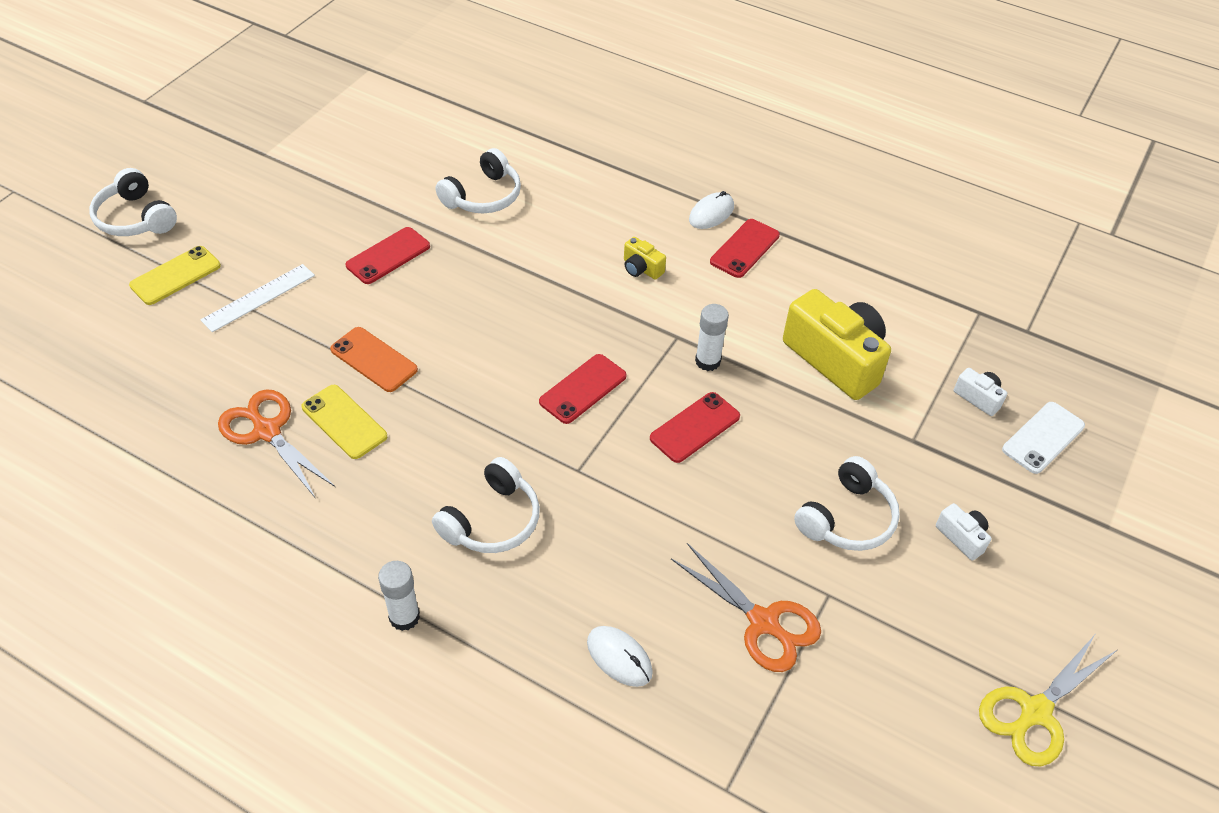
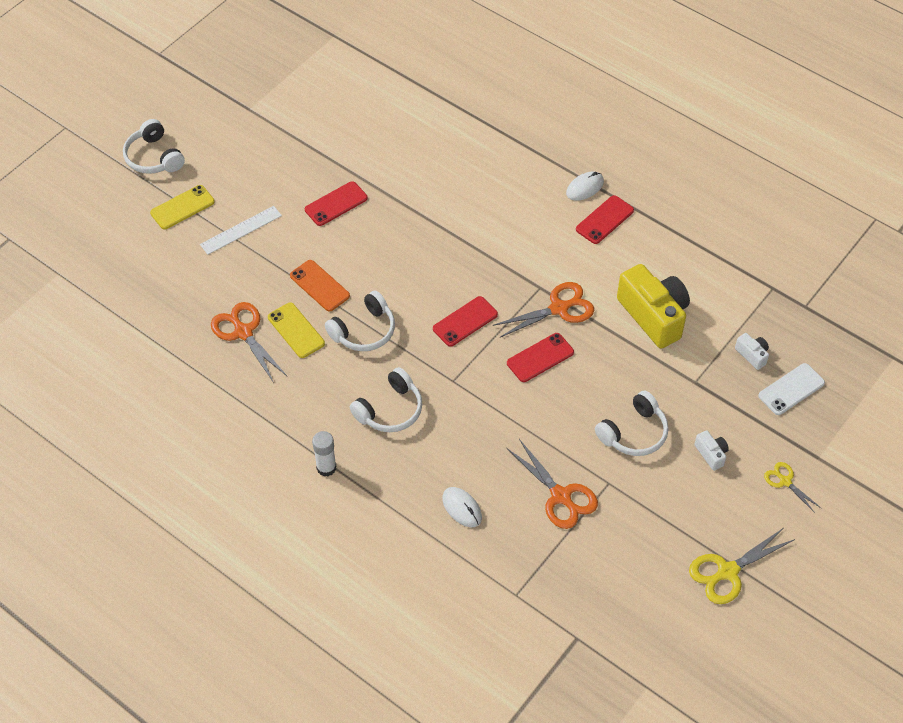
camera: 10 degrees right, 5 degrees up
(483, 196) = (412, 159): white headphones -> white headphones (364, 331)
(641, 268) = (523, 230): yellow camera -> none
(707, 361) = (559, 308): white glue stick -> orange scissors
(1075, 565) = (785, 481): none -> yellow scissors

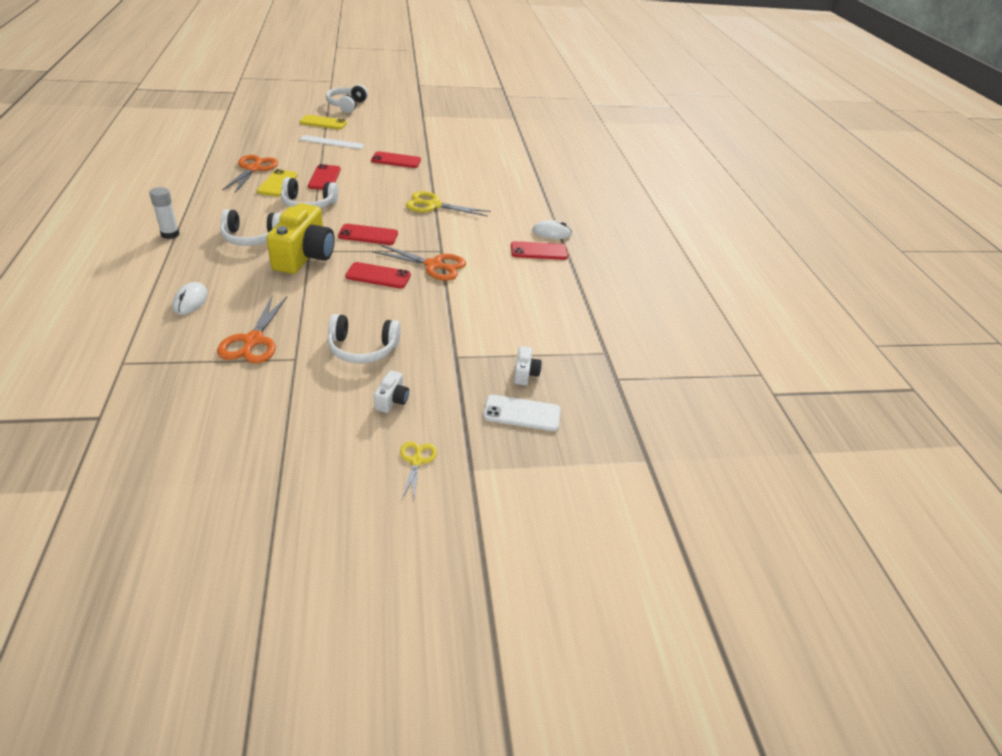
camera: 40 degrees right, 15 degrees down
(319, 286) = (324, 178): orange phone -> red phone
(653, 316) = (489, 308): yellow camera -> yellow camera (304, 256)
(727, 571) = (266, 475): yellow scissors -> yellow scissors (434, 205)

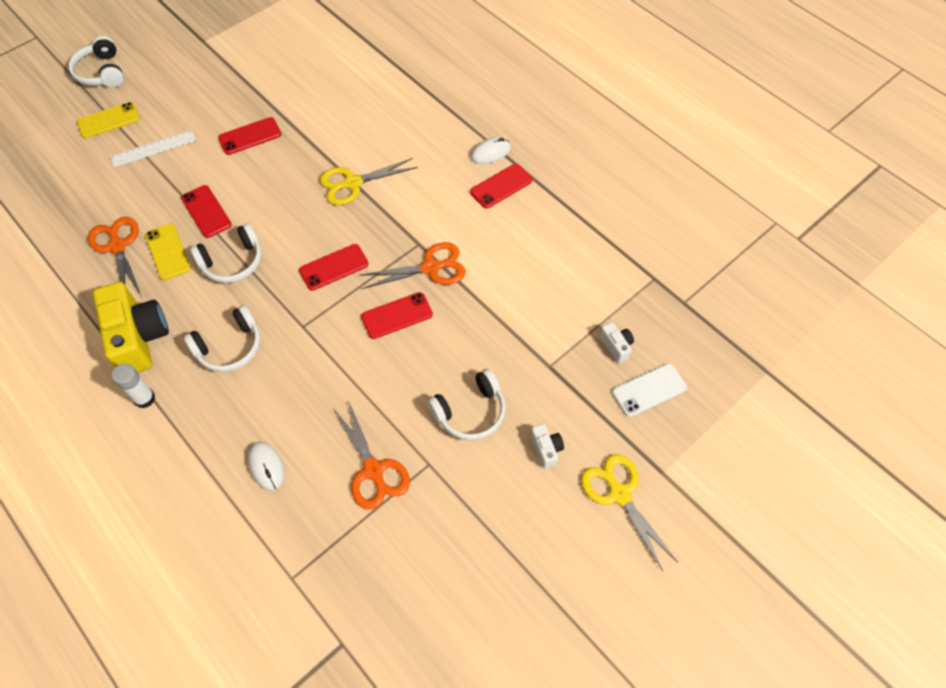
camera: 30 degrees left, 20 degrees up
(304, 256) = (306, 337): yellow camera -> yellow camera (138, 338)
(416, 461) = (619, 494): yellow scissors -> yellow scissors, size x1.73

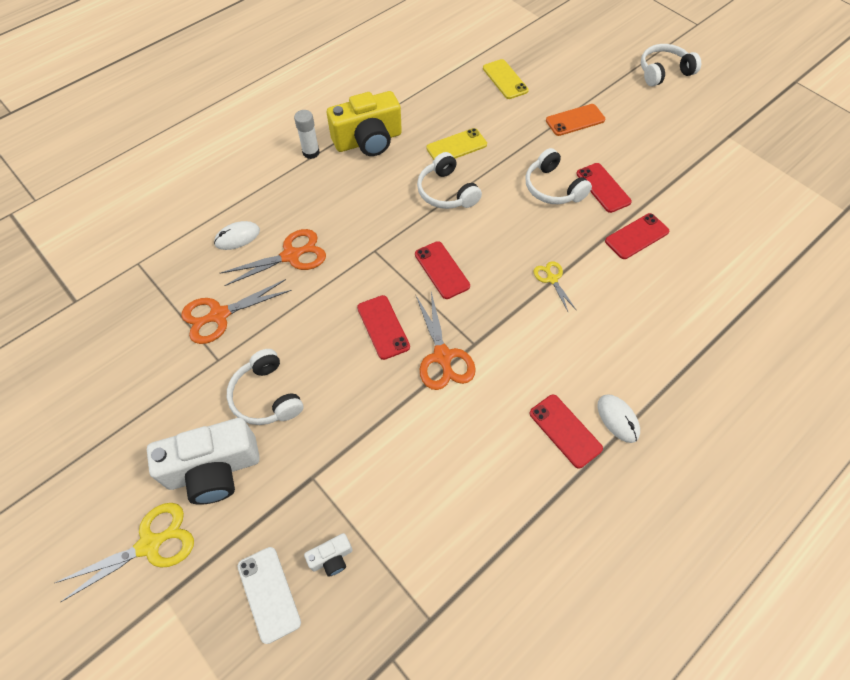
camera: 90 degrees right, 0 degrees up
(109, 120) = (604, 86): yellow phone -> yellow phone (505, 79)
(117, 246) = (461, 114): orange scissors -> orange scissors (291, 256)
(153, 148) = (575, 120): white ruler -> orange phone
(206, 211) = (504, 166): red phone -> red phone (636, 236)
(229, 347) = (355, 200): white headphones -> white headphones (552, 188)
(353, 183) = (552, 279): yellow scissors -> yellow scissors, size x0.58
(546, 449) = (214, 469): white camera -> white camera, size x2.27

